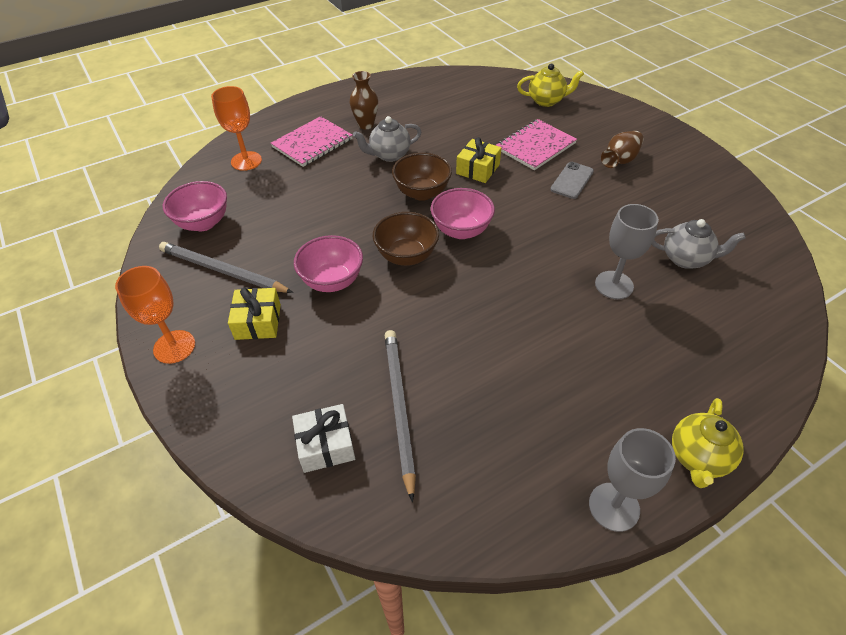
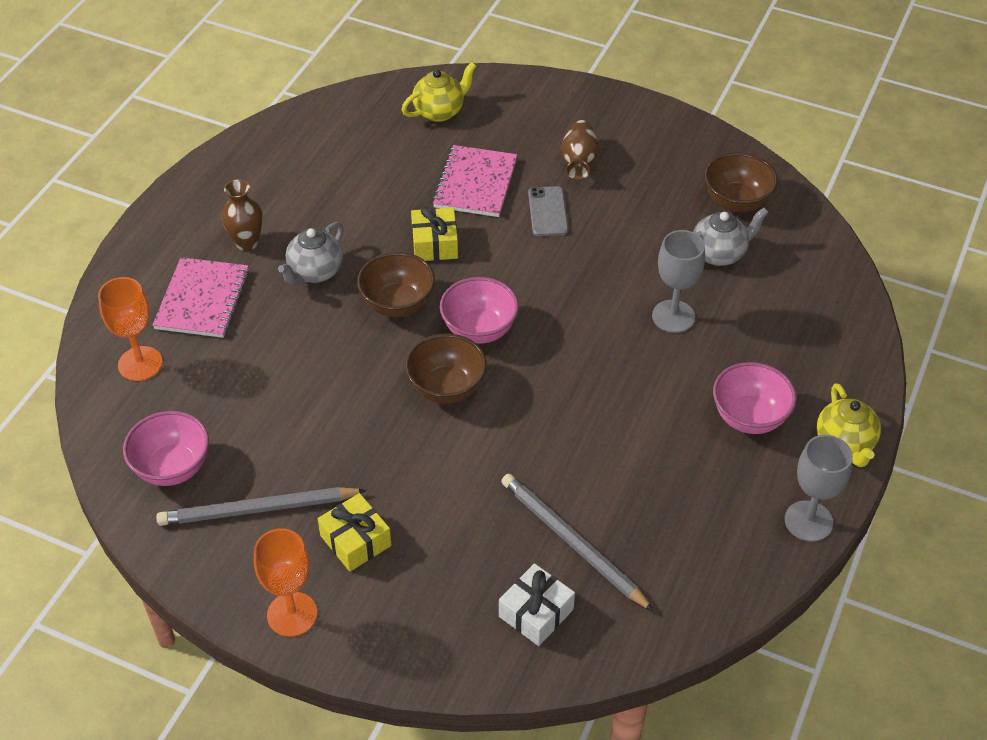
camera: 35 degrees left, 0 degrees up
(332, 281) = (393, 456): pink bowl -> pink bowl (749, 417)
(727, 230) = (736, 202): none -> brown bowl

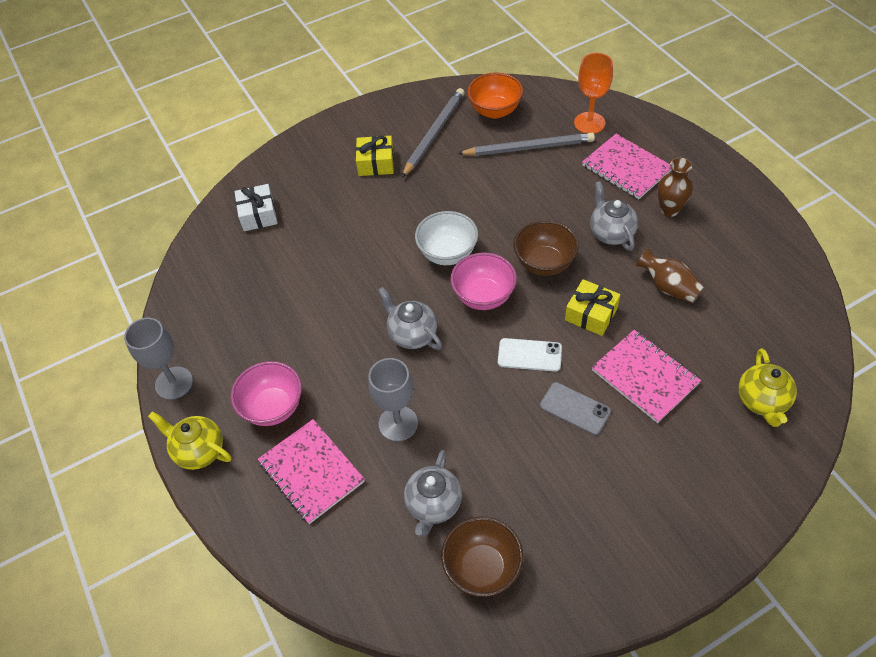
camera: 130 degrees right, 5 degrees up
(172, 468) = (495, 111): pink bowl -> orange bowl
(292, 614) = (356, 122): orange goblet -> none
(446, 388) = (447, 253): brown bowl -> white bowl
(519, 264) = (529, 355): none -> white phone
(573, 360) = (412, 334): none -> grey teapot
(573, 543) = (281, 254): grey pencil -> grey pencil (528, 148)
(579, 162) = (623, 471): brown vase -> brown vase (668, 287)
(775, 348) = (311, 472): none -> pink notebook

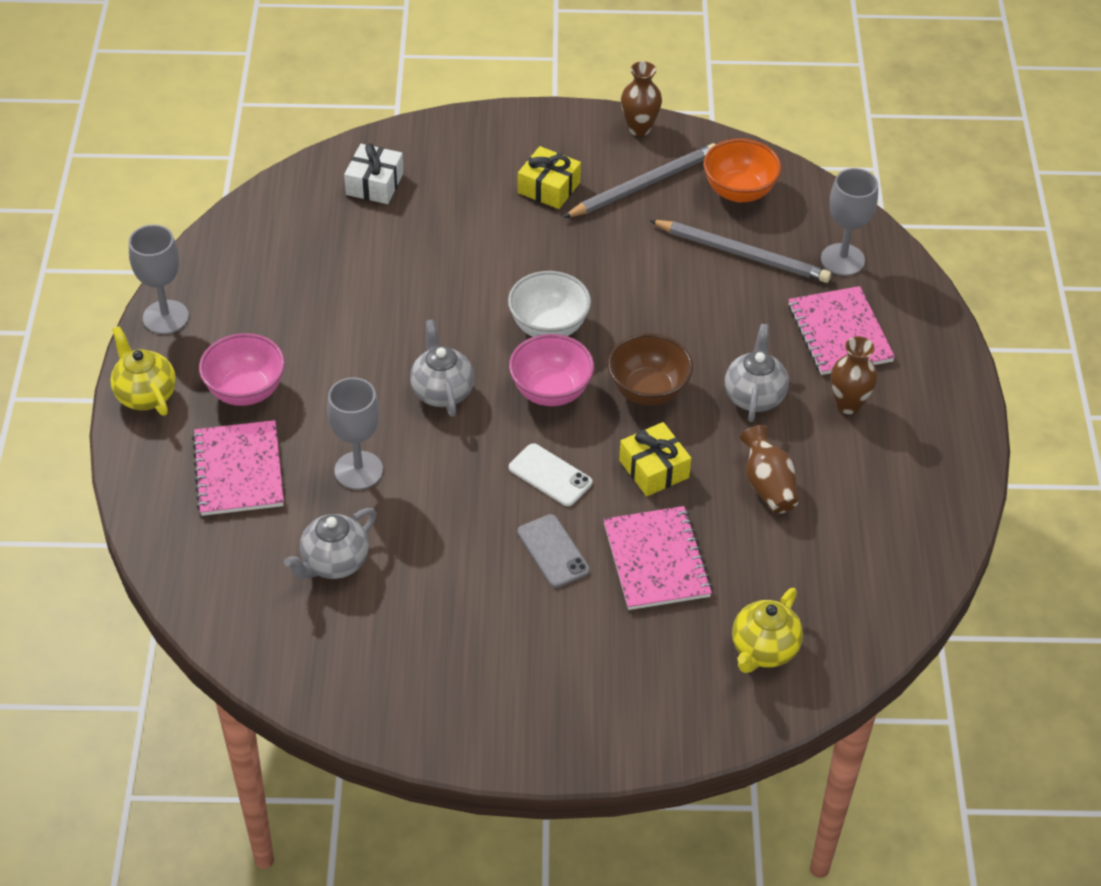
camera: 25 degrees right, 5 degrees down
(403, 101) = (639, 128): none -> brown vase
(482, 568) = (336, 642): brown bowl -> none
(589, 123) = (842, 260): orange goblet -> grey goblet

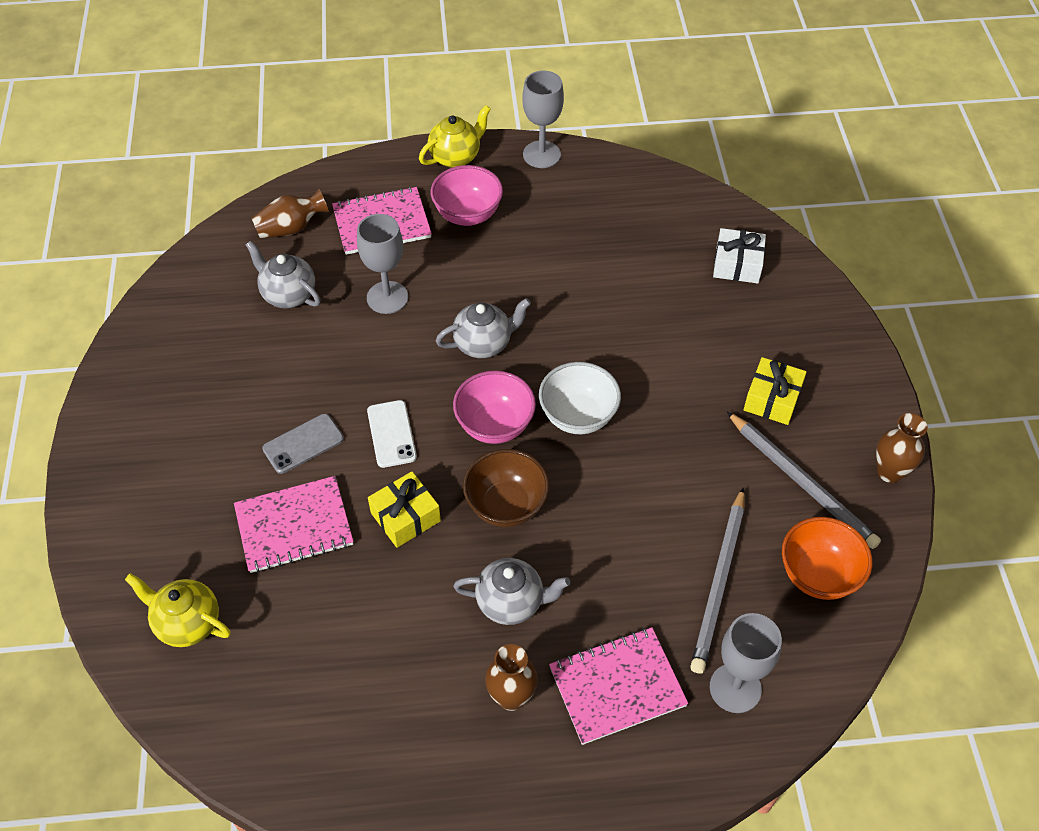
camera: 85 degrees right, 5 degrees up
(550, 475) = (391, 434): white phone -> white phone turned 45 degrees counterclockwise
(768, 485) = (391, 620): brown vase -> brown vase (291, 228)

